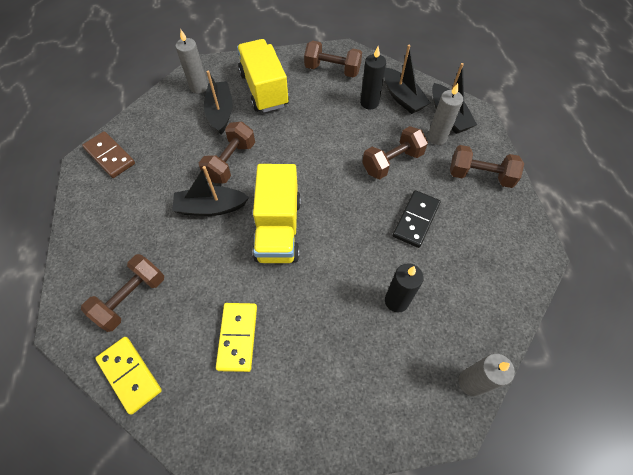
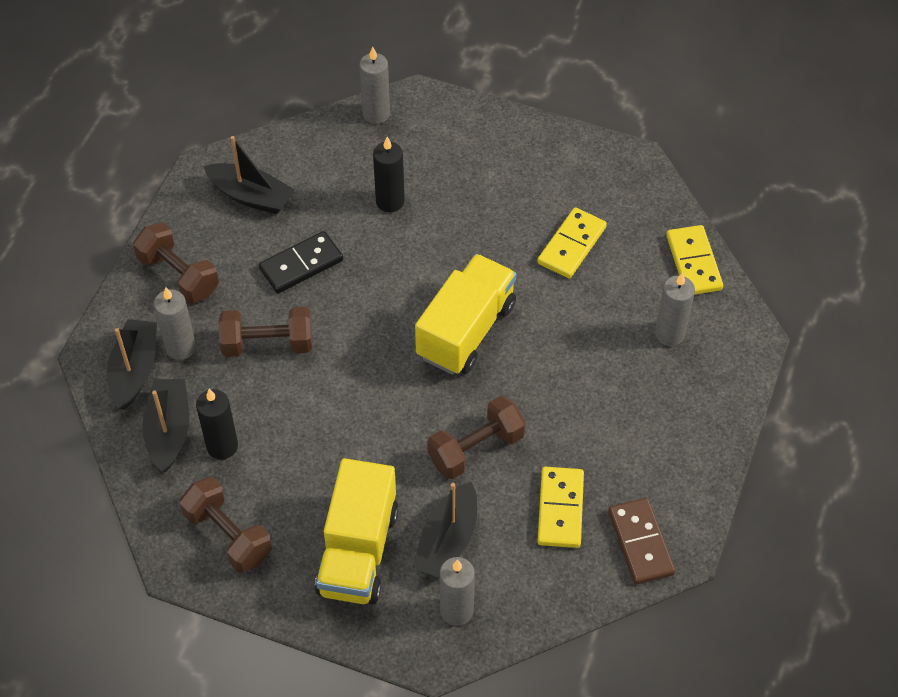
camera: 150 degrees left, 5 degrees down
(131, 298) = (669, 334): brown dumbbell -> grey candle
(165, 153) = (560, 509): none -> yellow domino
(211, 207) = (533, 396): black boat -> black boat (251, 196)

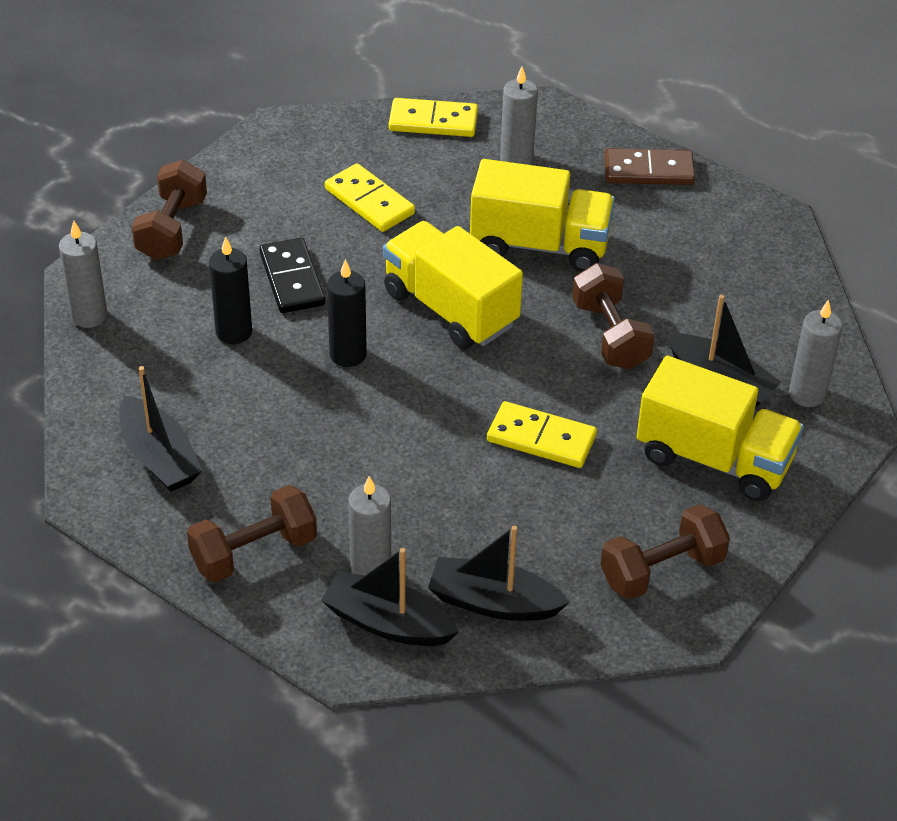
camera: 75 degrees left, 10 degrees down
(222, 446) = (534, 554): black candle -> black candle (348, 354)
(251, 196) = (159, 457): black boat -> black boat turned 105 degrees clockwise
(267, 344) = (399, 484): brown dumbbell -> brown dumbbell (172, 229)
(301, 264) = (291, 430): black domino -> black domino (292, 279)
(560, 509) = (705, 289): yellow domino -> yellow domino (541, 438)
(567, 375) = (540, 244): none -> yellow truck
(640, 543) = (760, 242): brown domino -> brown domino (648, 171)

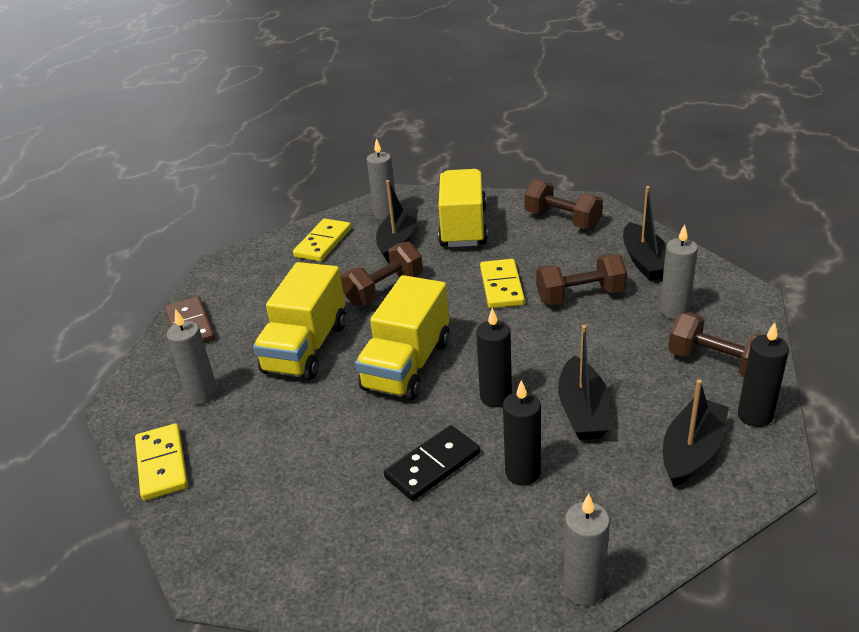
camera: 110 degrees left, 10 degrees down
(160, 532) = (755, 415): none -> black candle
(172, 229) = (418, 588): brown dumbbell -> brown dumbbell (580, 296)
(369, 201) = (300, 460): yellow domino -> yellow domino (323, 243)
(387, 623) = (703, 291): black boat -> black boat (583, 411)
(540, 244) = (306, 348): yellow truck -> yellow truck turned 150 degrees counterclockwise

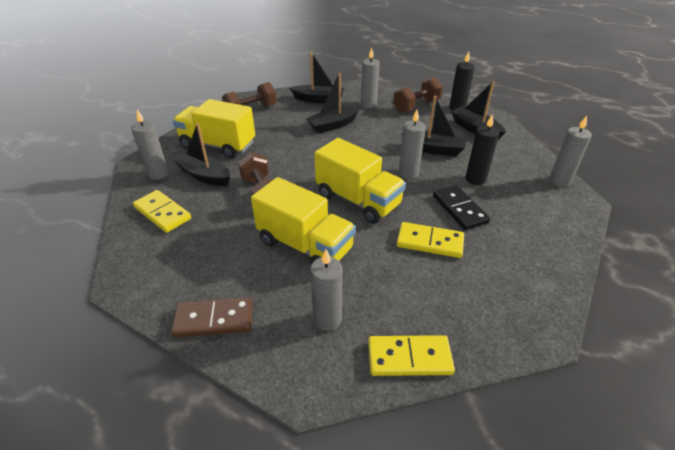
camera: 75 degrees left, 5 degrees up
(496, 397) = (408, 173): black candle -> grey candle
(502, 286) = (301, 147): yellow domino -> yellow domino (430, 242)
(580, 296) = (333, 125): brown dumbbell -> black boat

